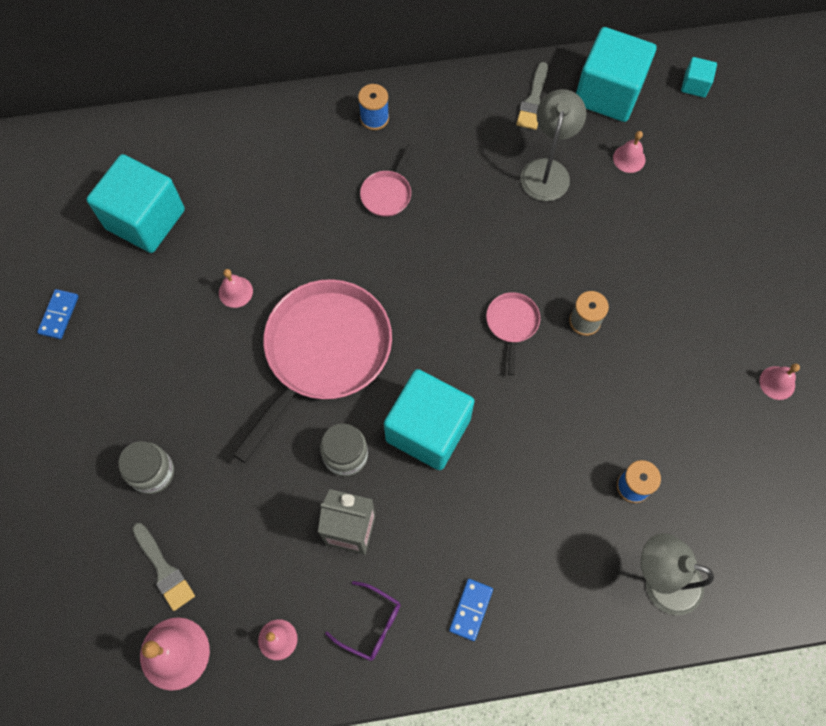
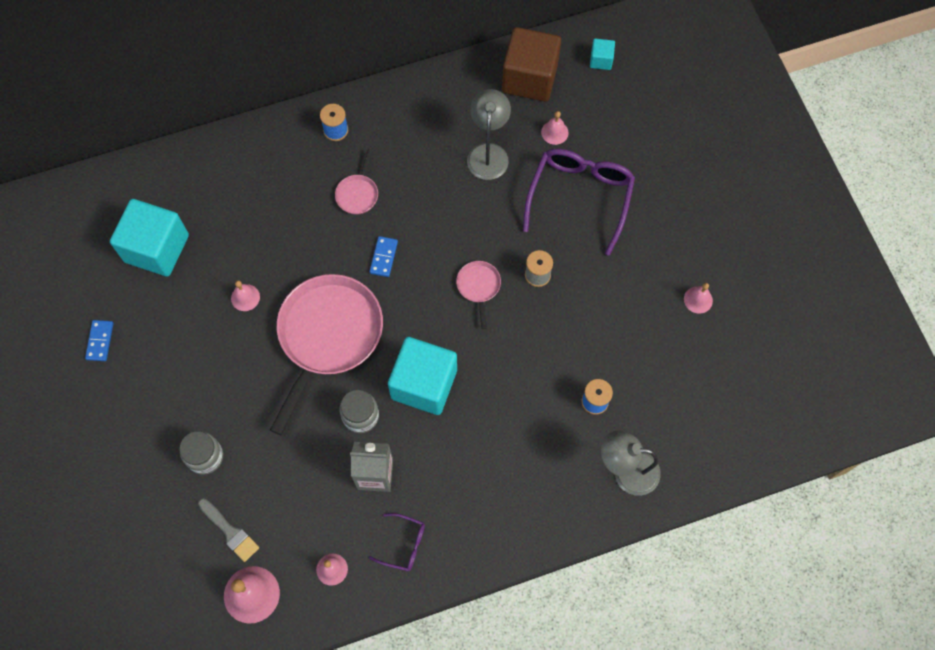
camera: 10 degrees left, 0 degrees up
(471, 610) = (481, 519): blue domino -> blue domino (384, 257)
(533, 101) = (468, 94): grey brush -> none
(608, 93) = (529, 78): turquoise cube -> brown cube
(648, 238) = (580, 197): none -> purple glasses

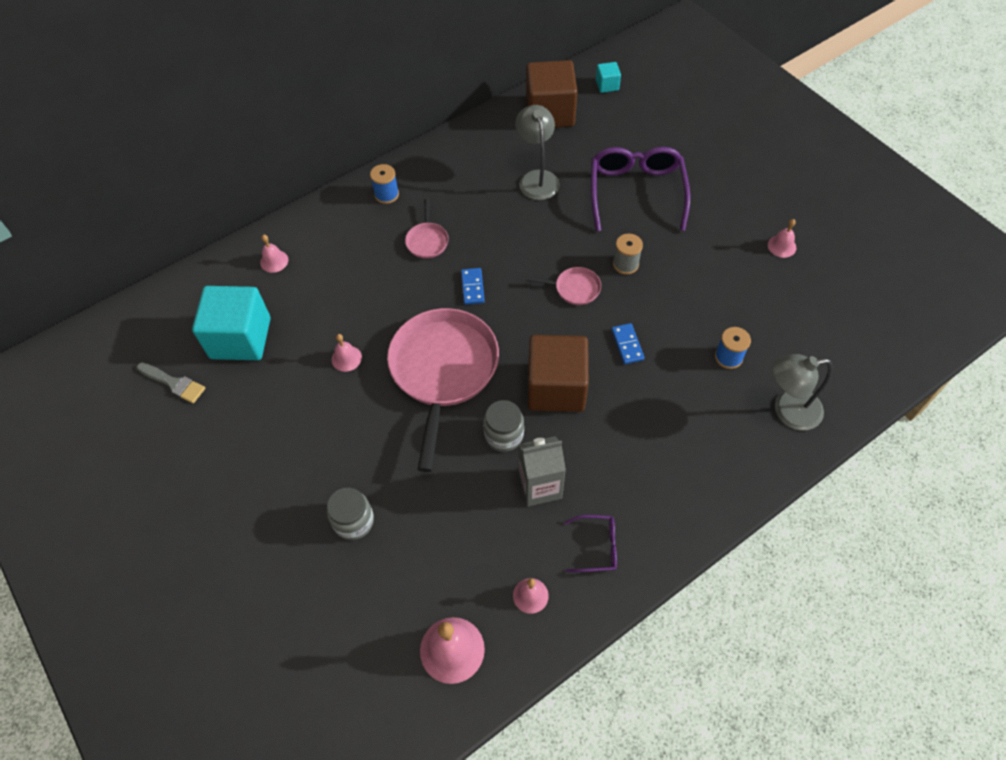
camera: 15 degrees left, 10 degrees down
(100, 341) = (205, 440): blue domino -> blue domino (627, 345)
(230, 531) = (406, 590): grey brush -> grey brush (174, 383)
(424, 384) = (556, 387): turquoise cube -> brown cube
(479, 287) = (574, 288): pink pan -> pink pan turned 120 degrees clockwise
(554, 132) = (590, 148): pink bell -> pink bell (274, 261)

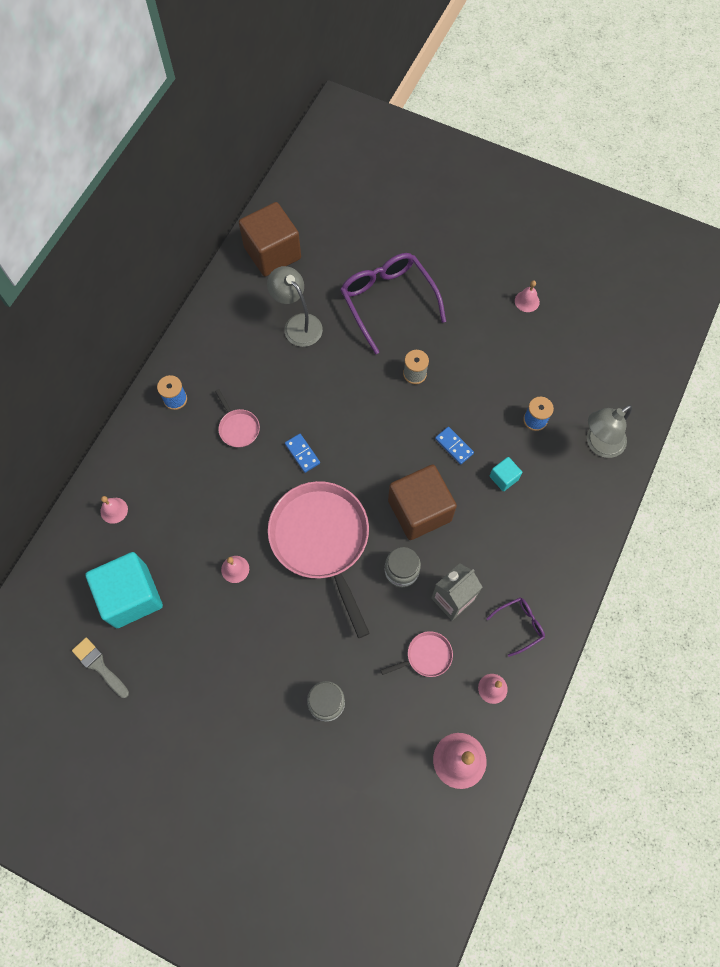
camera: 30 degrees left, 10 degrees up
(174, 383) = (99, 666): grey brush -> grey brush turned 135 degrees counterclockwise
(574, 288) = (386, 415): pink pan -> pink pan (426, 656)
(607, 85) = (307, 203): turquoise cube -> turquoise cube (503, 478)

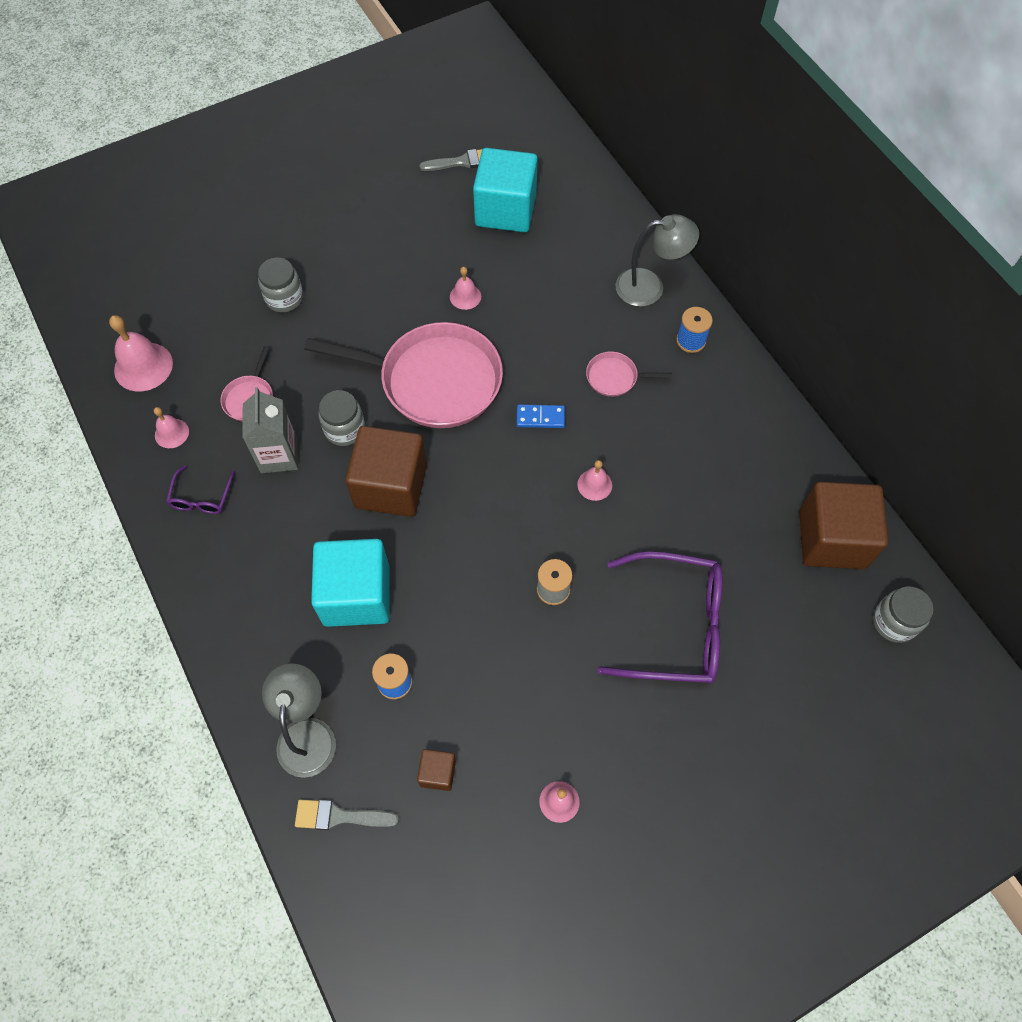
camera: 125 degrees right, 5 degrees down
(114, 510) = (602, 235): pink bell -> pink bell (594, 484)
(298, 324) = (708, 507): grey lamp -> grey lamp (650, 286)
(303, 203) = (894, 622): none -> grey jar
(454, 446) = (433, 569): blue domino -> none
(503, 478) = (356, 595): turquoise cube -> turquoise cube, size x2.22
(562, 365) = (437, 773): none -> brown cube
(623, 397) = (340, 816): none -> grey brush

